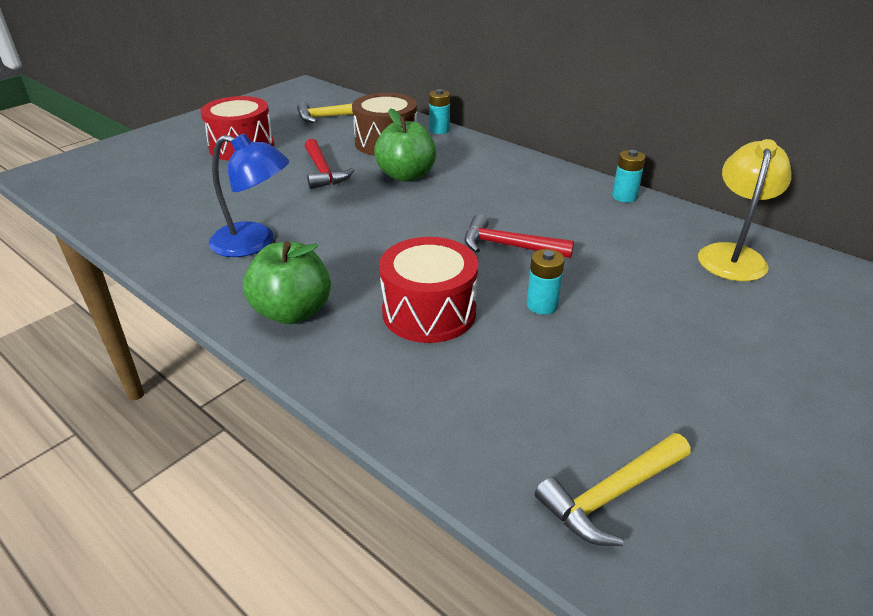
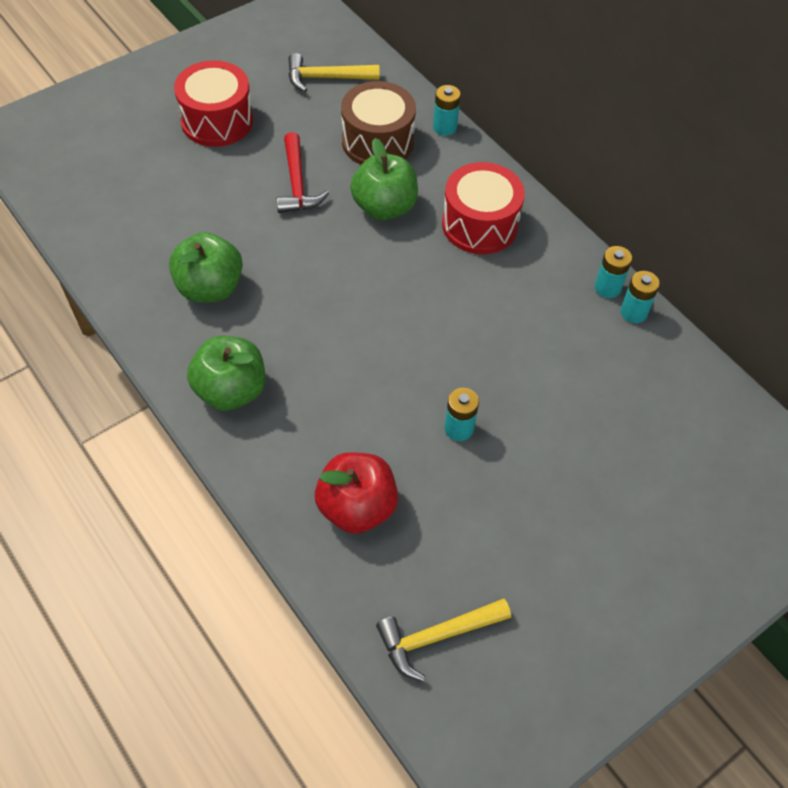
camera: 10 degrees right, 20 degrees up
(254, 243) = (210, 288): blue lamp -> green apple
(429, 312) = (352, 416): red drum -> red drum (479, 225)
(462, 386) = (357, 507): none -> red apple
(509, 246) = (456, 342): red hammer -> none
(656, 208) = (633, 312): none -> turquoise battery
(732, 255) = (676, 399): yellow lamp -> none

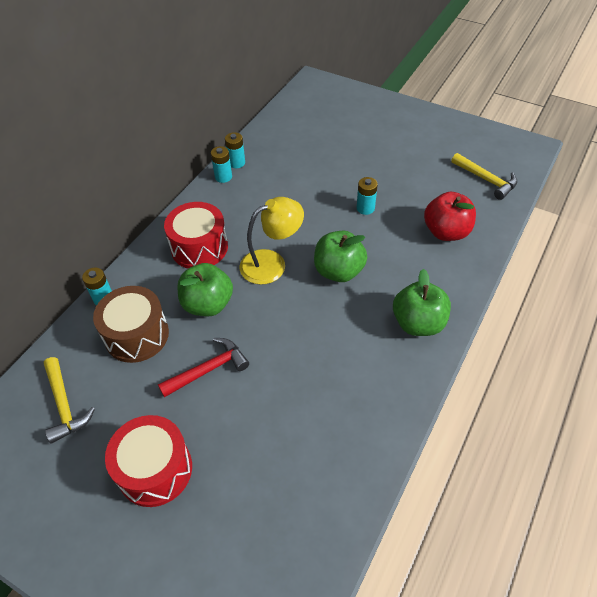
camera: 110 degrees left, 5 degrees down
(210, 288) = (344, 378): green apple -> green apple (339, 271)
(413, 284) = (272, 263): none -> yellow lamp

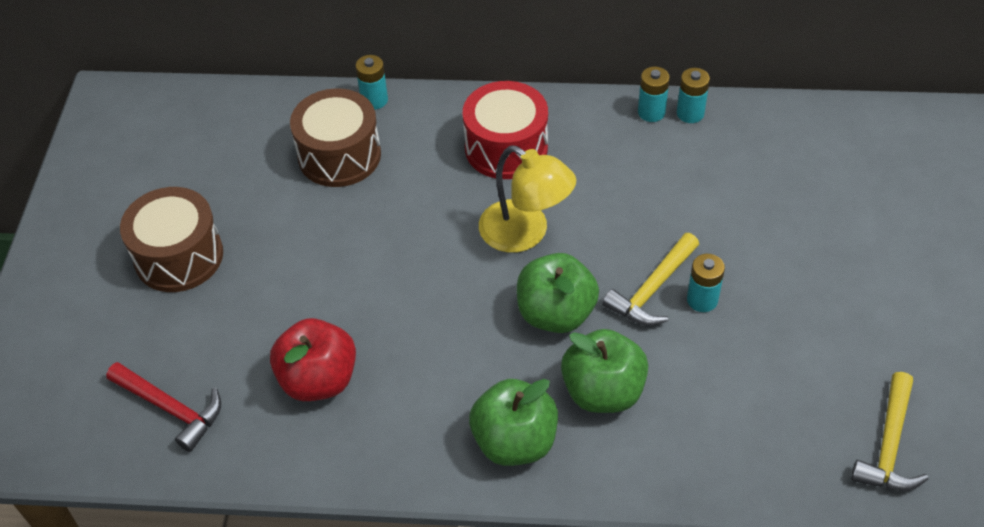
camera: 65 degrees right, 0 degrees up
(64, 405) = (221, 142): yellow hammer -> yellow hammer (652, 289)
(155, 470) = (179, 256): red drum -> brown drum
(208, 304) = (419, 199): green apple -> green apple (603, 391)
(208, 370) = (325, 243): red hammer -> red hammer (171, 408)
(446, 232) = (721, 422): red apple -> red apple (318, 380)

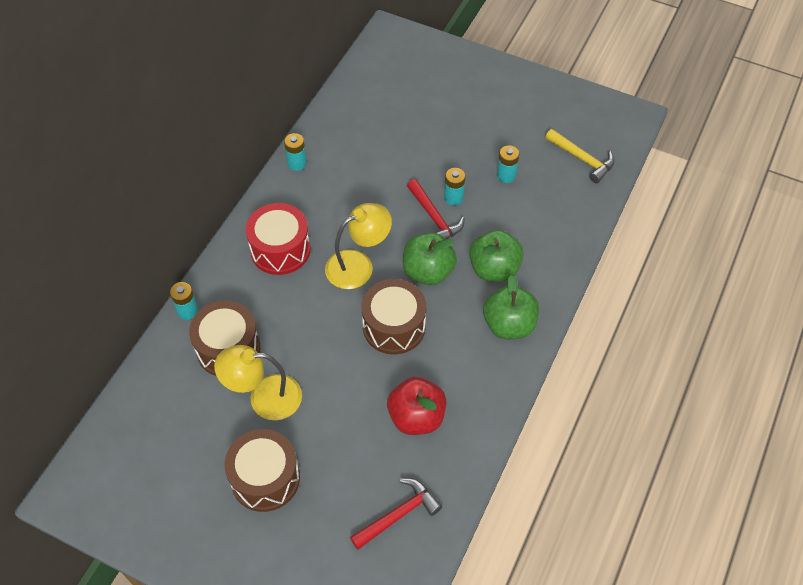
camera: 70 degrees left, 5 degrees up
(286, 214) = (264, 397): none -> yellow lamp
(447, 306) = (394, 326): none -> brown drum
(652, 289) = (434, 218): yellow hammer -> red hammer
(690, 113) = (310, 145): turquoise battery -> turquoise battery (506, 175)

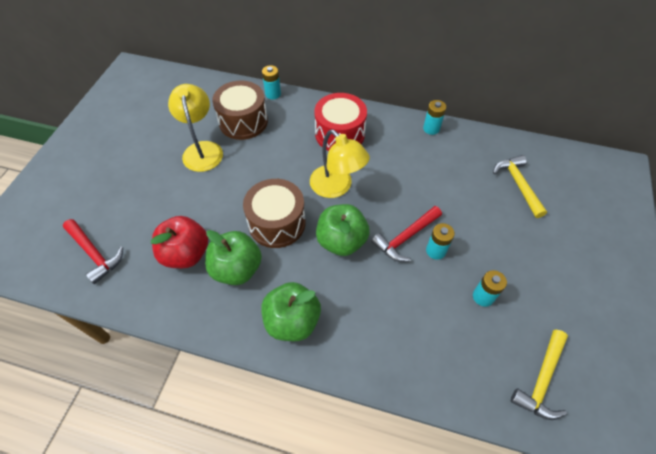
camera: 80 degrees right, 0 degrees up
(265, 478) = (134, 162): brown drum -> none
(391, 114) = (518, 185): none -> yellow hammer
(494, 269) = (357, 299): green apple -> green apple (237, 269)

